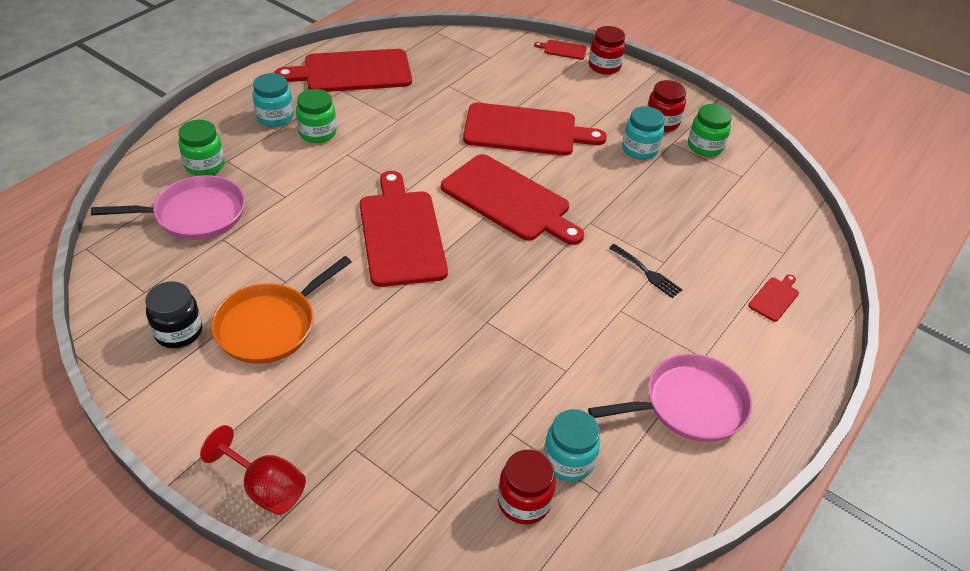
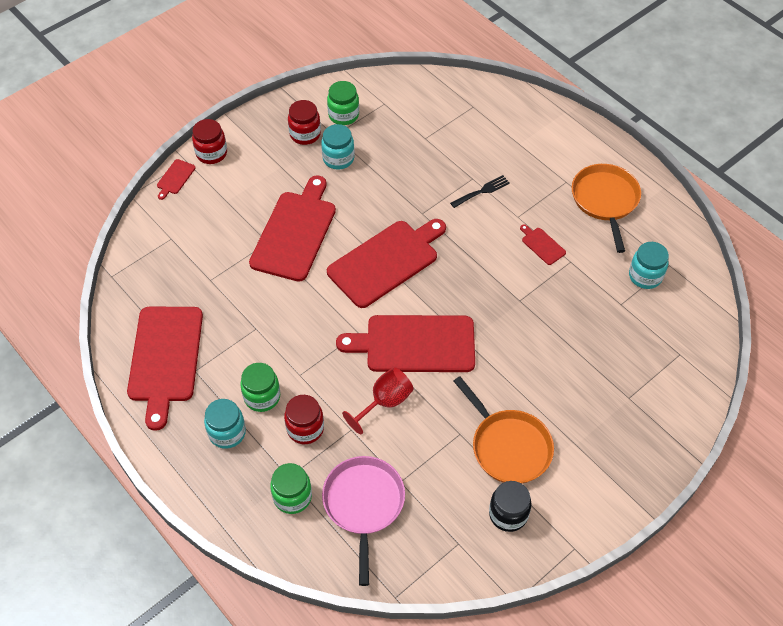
camera: 75 degrees left, 10 degrees up
(265, 488) = (658, 455): red goblet -> red goblet (385, 402)
(524, 502) = (675, 306): red jar -> red jar (305, 429)
(689, 405) = (605, 200): pink pan -> orange pan
(774, 298) = (516, 126): red cutting board -> red cutting board (542, 245)

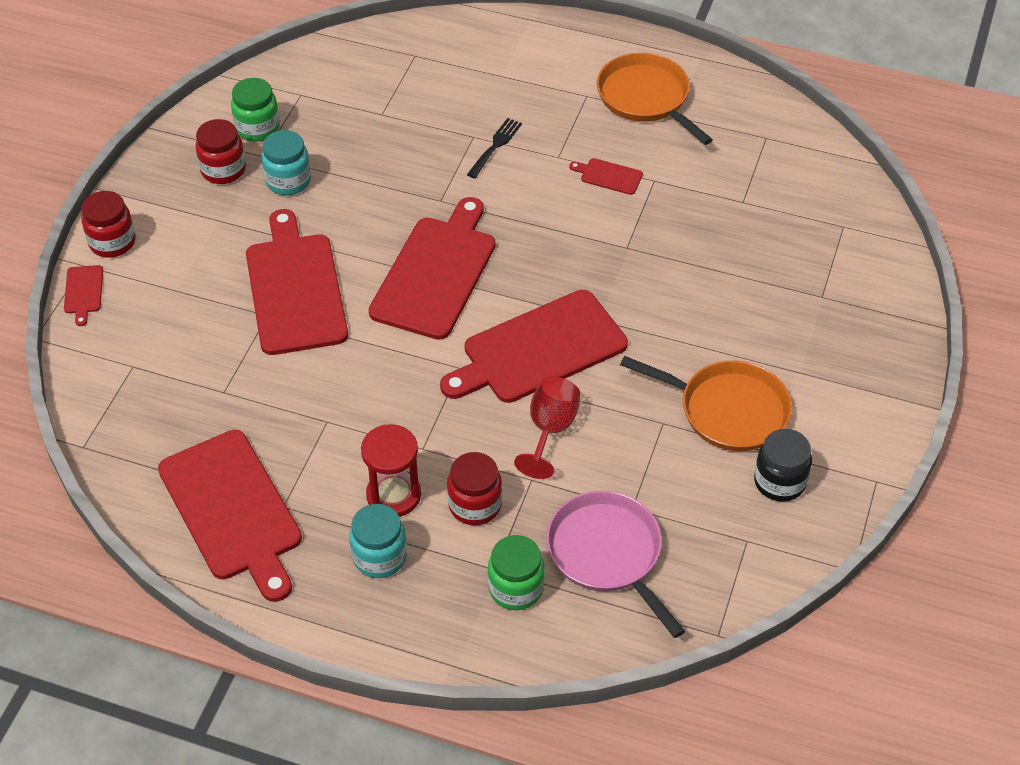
camera: 30 degrees left, 5 degrees down
(262, 397) = (393, 495): green jar -> red hourglass
(645, 276) = (748, 160): turquoise jar -> none

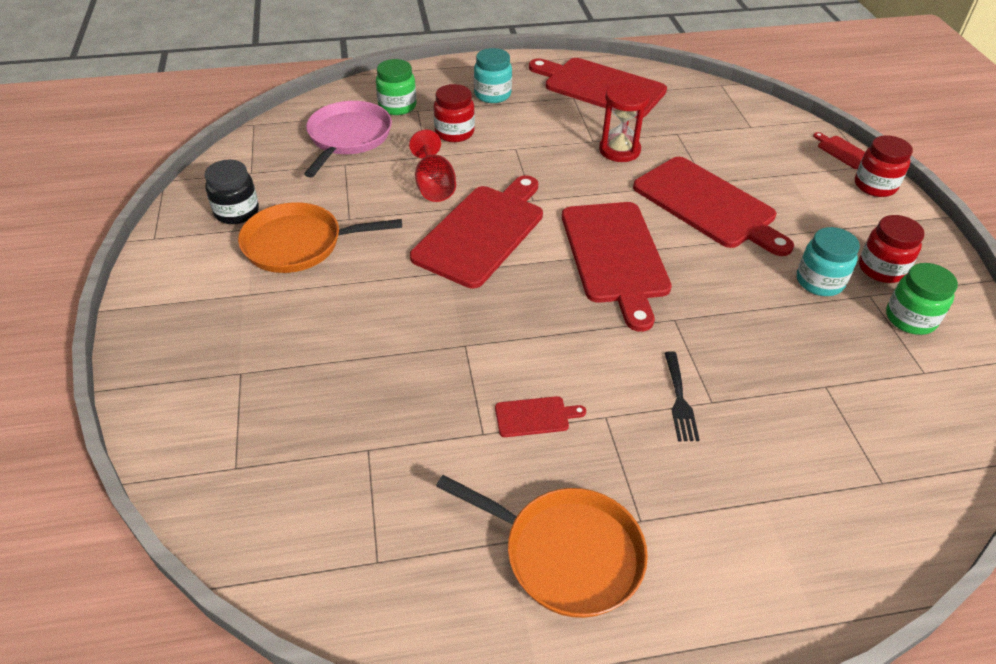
camera: 150 degrees right, 5 degrees down
(393, 495) = (511, 121): red hourglass -> red hourglass (619, 150)
(607, 553) = (348, 137): pink pan -> pink pan turned 105 degrees counterclockwise

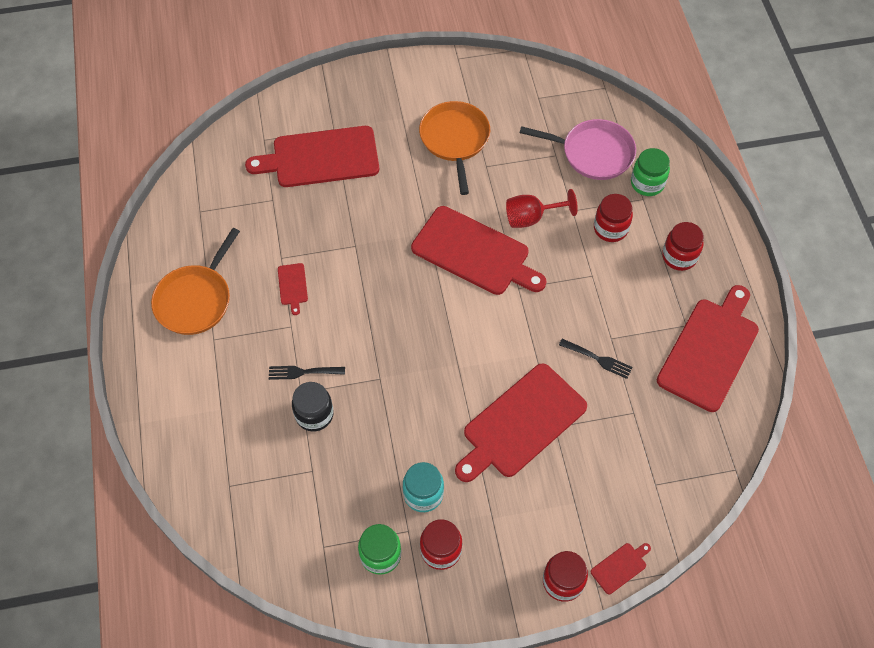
camera: 90 degrees right, 15 degrees up
(237, 212) = (489, 98): black jar -> black jar (314, 415)
(492, 95) = (679, 256): turquoise jar -> red jar
(615, 256) = (449, 344): red cutting board -> red cutting board (321, 158)
(619, 150) = (598, 359): red hourglass -> black fork

